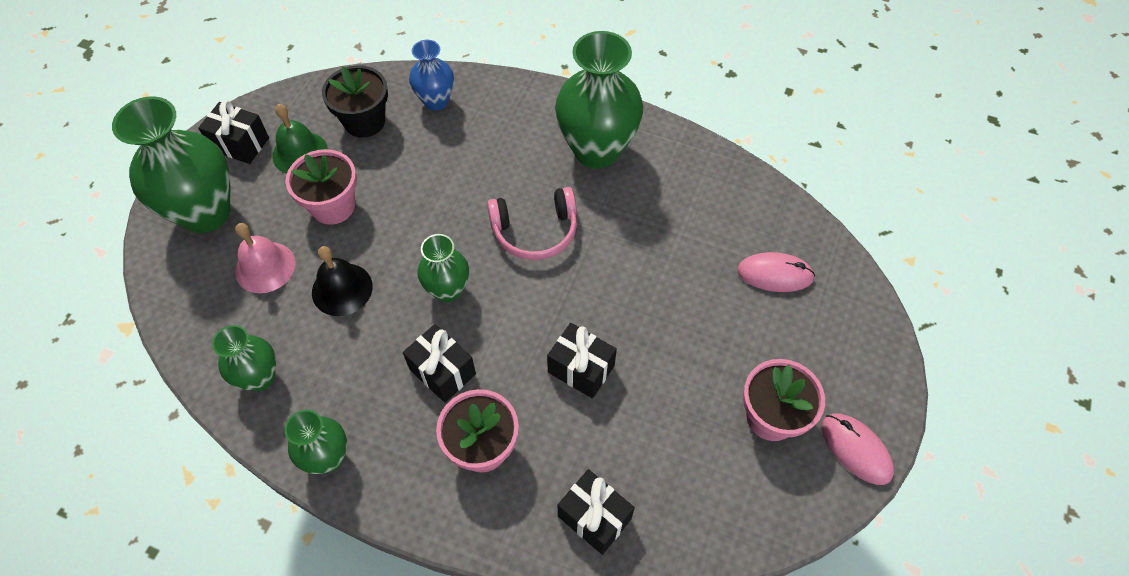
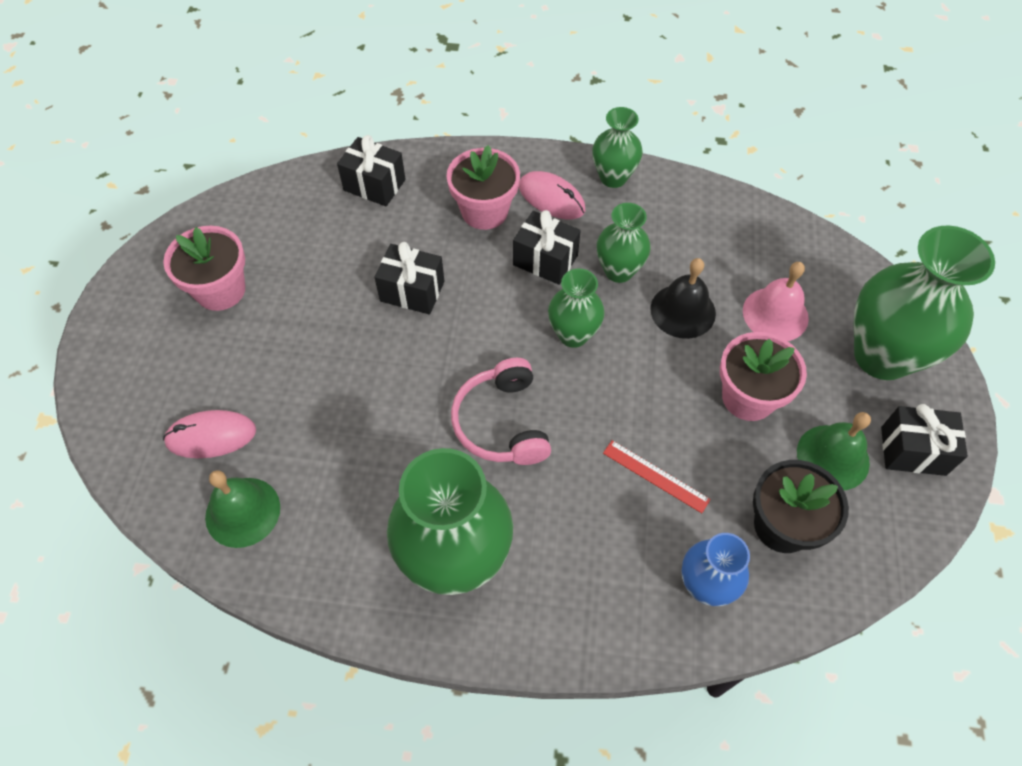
camera: 165 degrees right, 0 degrees up
(260, 377) = (710, 219): green vase -> green vase (619, 271)
(434, 169) = (655, 476): none -> red ruler
(535, 231) = (502, 423): pink headphones -> pink headphones turned 75 degrees counterclockwise
(748, 212) = (242, 512): none -> green bell
(856, 449) = (140, 280): pink mouse -> pink mouse (551, 198)

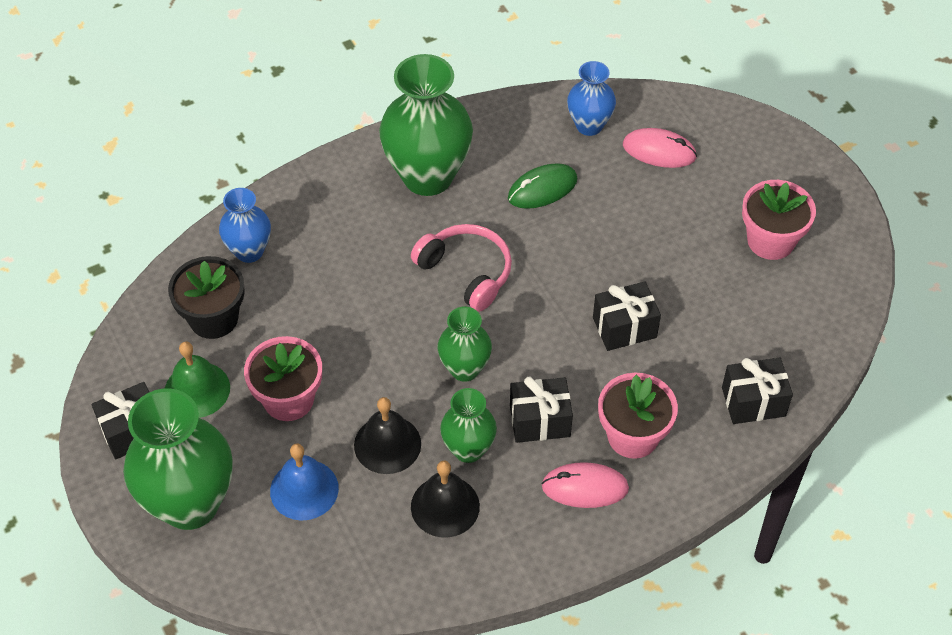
camera: 145 degrees right, 5 degrees down
(211, 436) = (659, 151): pink mouse -> pink mouse turned 60 degrees clockwise
(242, 512) = (589, 125): green bell -> blue vase
(357, 466) = (542, 189): none -> green mouse
(613, 177) = (545, 548): green vase -> none
(655, 476) = (326, 300): red ruler -> none
(667, 242) = (445, 506): none -> black bell
(775, 314) = (304, 489): pink bell -> blue bell

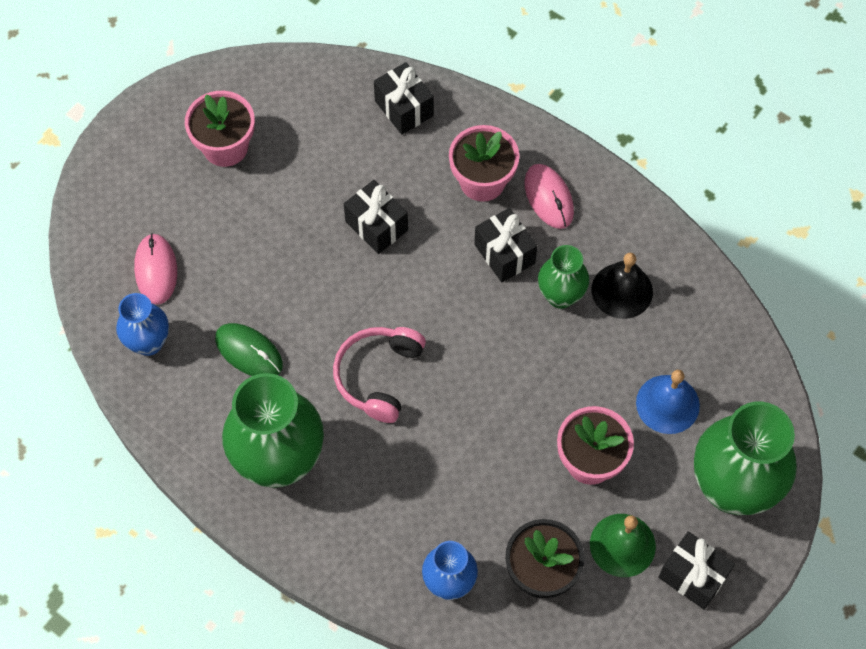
camera: 115 degrees left, 10 degrees up
(387, 444) = (590, 359): black bell -> none
(464, 369) = (483, 332): green vase -> none

